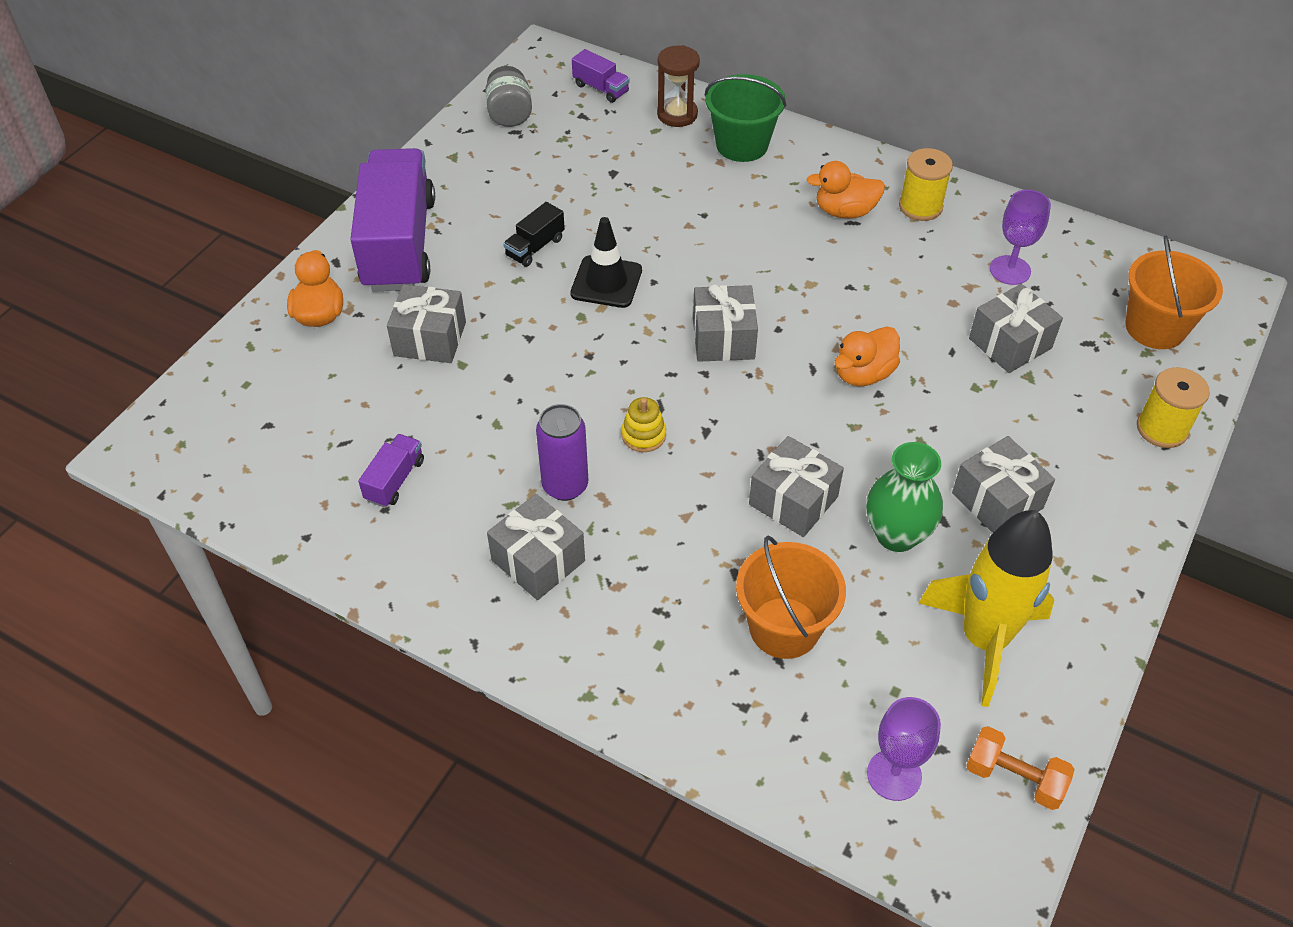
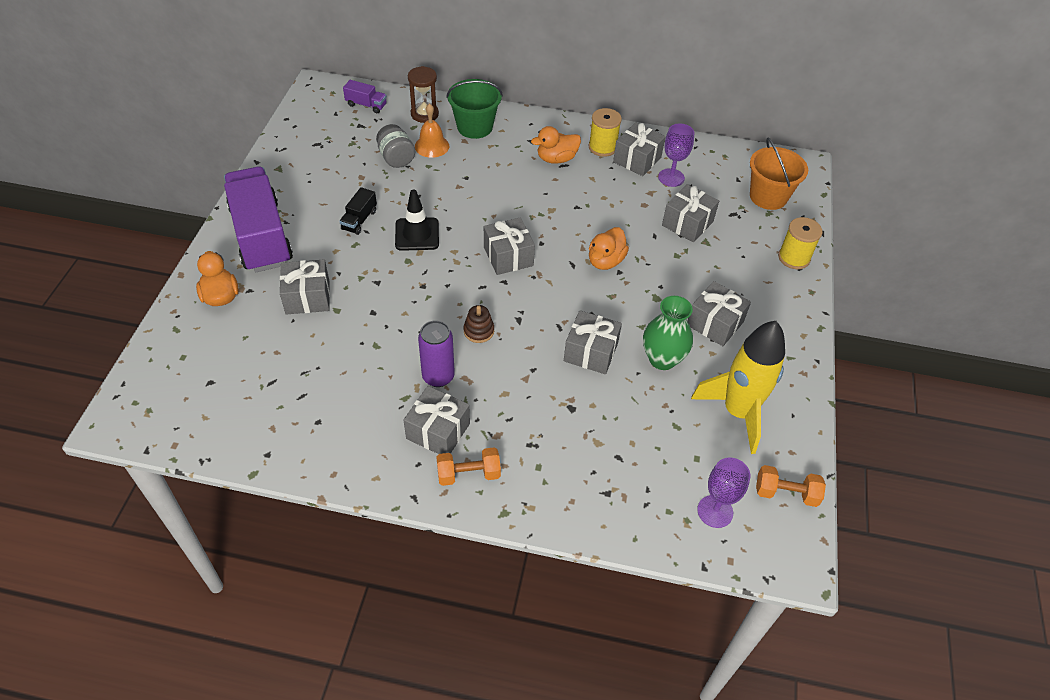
camera: 20 degrees left, 0 degrees up
(395, 480) = (318, 400): purple truck -> none
(509, 114) = (309, 133): grey jar -> grey jar (396, 158)
(558, 630) = (468, 474): none -> orange dumbbell
(643, 435) = (479, 331): yellow stacking toy -> brown stacking toy
(671, 161) = (432, 146): none -> orange bell
(784, 628) = (614, 435): orange bucket -> none
(967, 234) = (637, 160): none -> grey gift

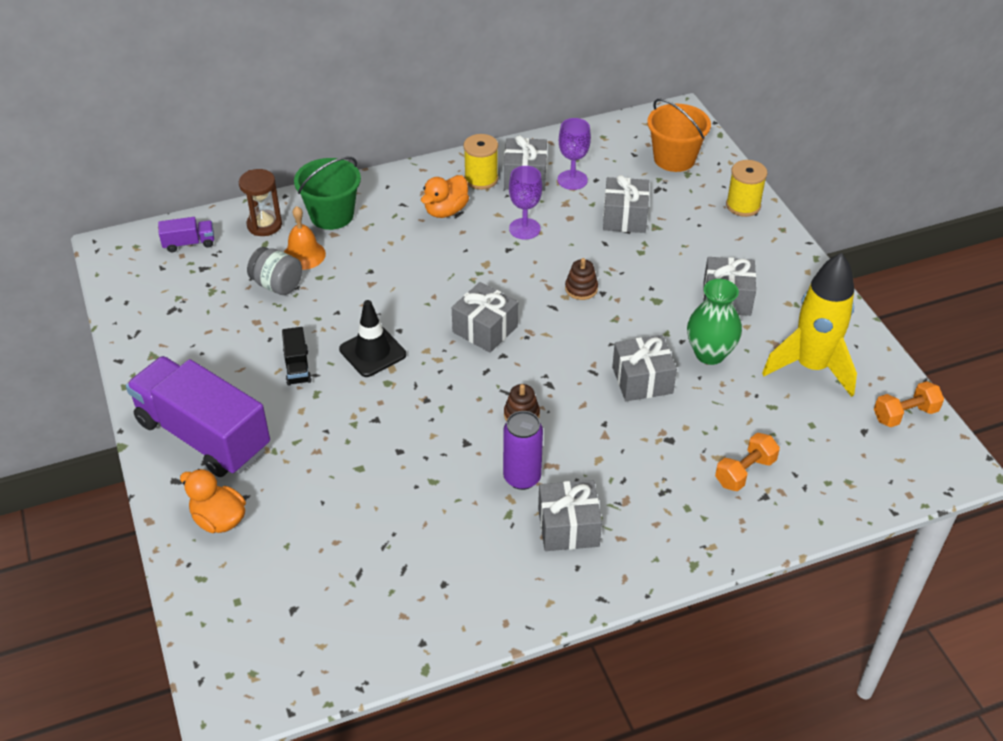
camera: 30 degrees left, 5 degrees down
(307, 297) = (316, 471): grey gift -> none
(468, 474) = (632, 549): orange dumbbell -> orange dumbbell (745, 472)
(605, 261) = (581, 289): orange duck -> brown stacking toy
(715, 511) = (863, 461): purple goblet -> purple goblet (524, 229)

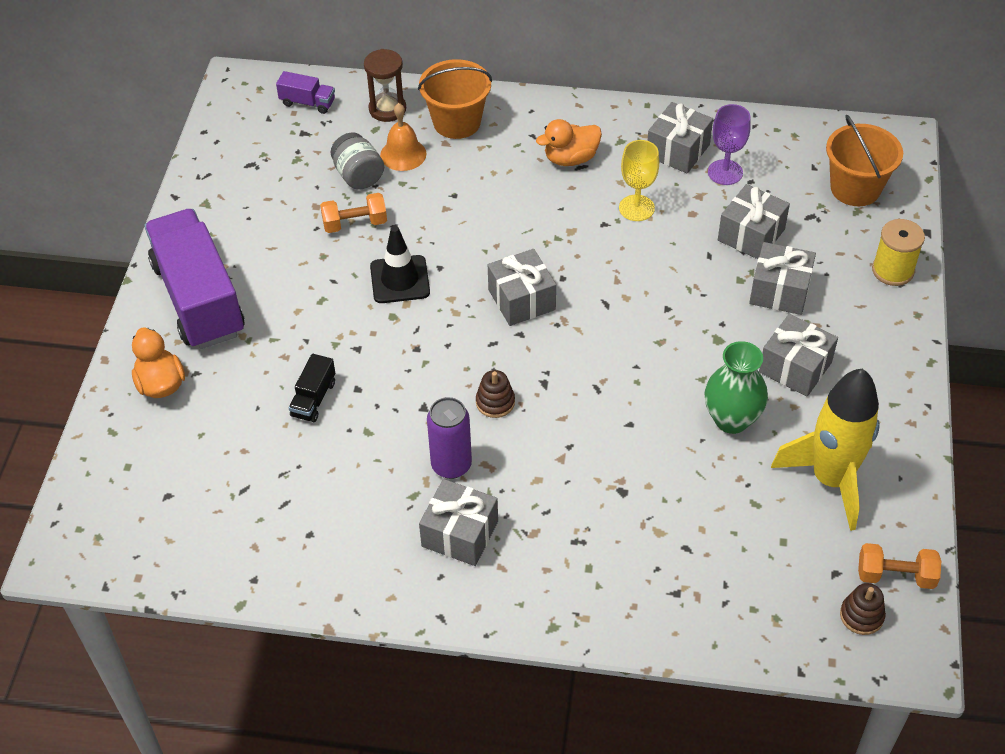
camera: 30 degrees right, 5 degrees up
(297, 367) = (322, 266): black truck -> black truck (313, 399)
(332, 215) = (457, 122): green bucket -> orange bucket
(481, 179) = (630, 137): yellow spool -> none
(524, 229) = (636, 208): purple goblet -> yellow goblet
(581, 289) = (648, 295): brown stacking toy -> brown stacking toy (861, 616)
(642, 380) = (640, 418): grey gift -> grey gift (779, 291)
(745, 472) = (674, 559): orange dumbbell -> orange dumbbell (355, 224)

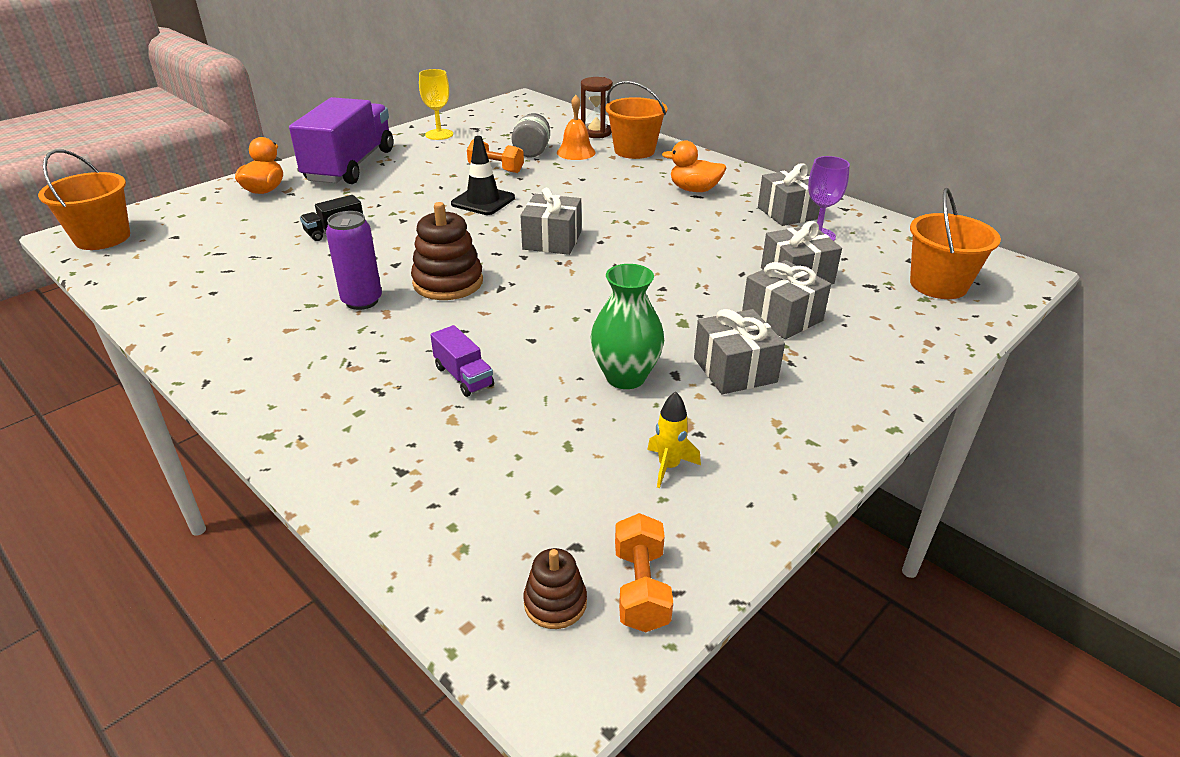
camera: 35 degrees right, 15 degrees down
(97, 540) = (102, 238): none -> orange bucket
(307, 103) = (550, 117): purple truck -> purple truck (463, 376)
(460, 534) = (302, 340): grey gift -> none
(495, 402) = (448, 282): brown stacking toy -> brown stacking toy, size x1.80
(636, 208) = (713, 228): yellow goblet -> yellow goblet (439, 134)
(831, 480) = (669, 466): yellow rocket -> yellow rocket, size x0.41
(892, 270) = (921, 348): yellow spool -> none
(895, 575) = (641, 588): orange dumbbell -> orange dumbbell turned 45 degrees clockwise

